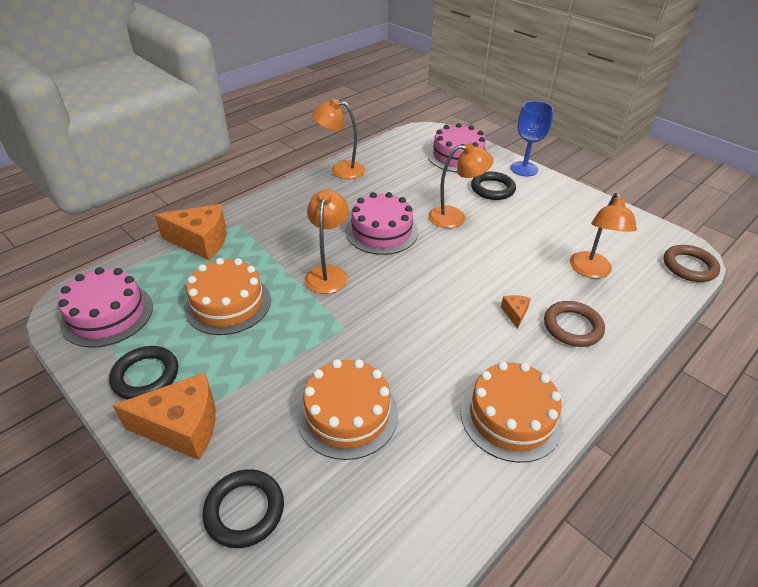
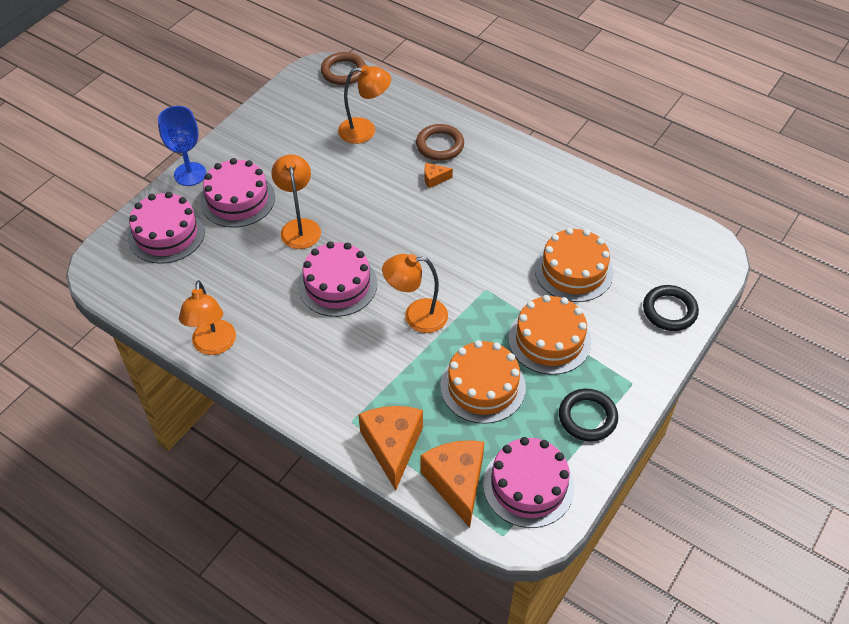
camera: 100 degrees left, 10 degrees up
(182, 427) = (624, 370): orange cheese -> orange cheese (457, 483)
(492, 189) = (237, 199): black ring -> pink cake
(510, 416) = (541, 180): orange cake -> orange cake (549, 340)

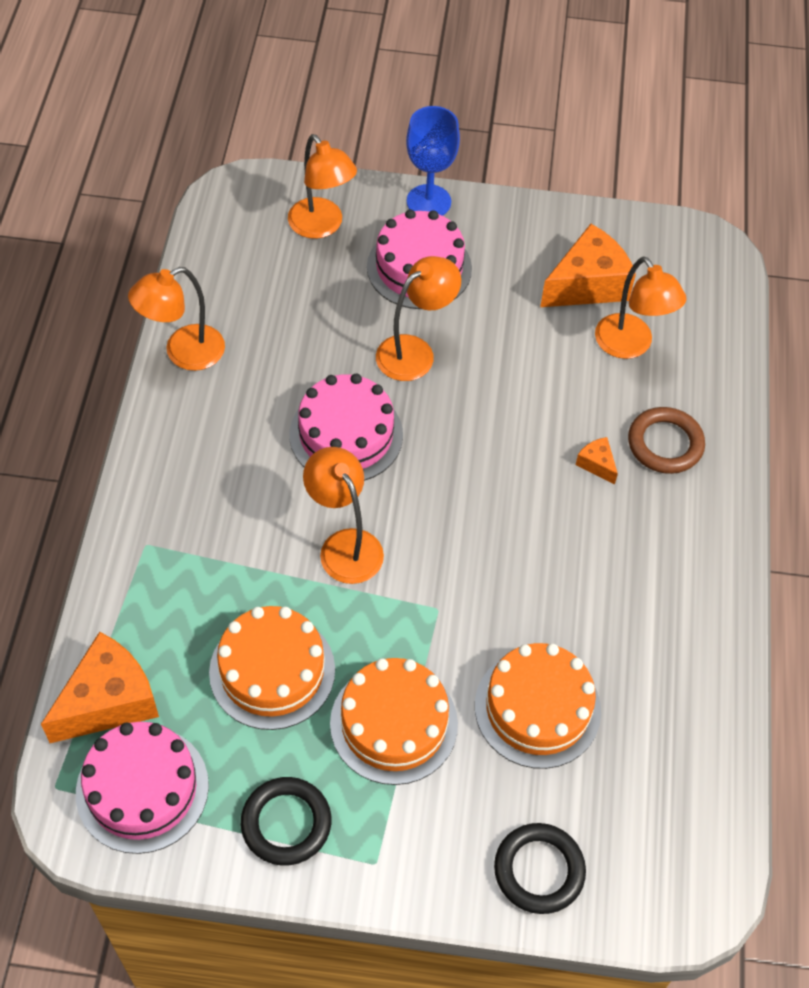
camera: 60 degrees right, 5 degrees up
(166, 234) = (321, 226): pink cake -> orange lamp
(343, 71) = (723, 272): brown ring -> none
(392, 447) = (129, 606): orange cheese -> orange cheese (587, 284)

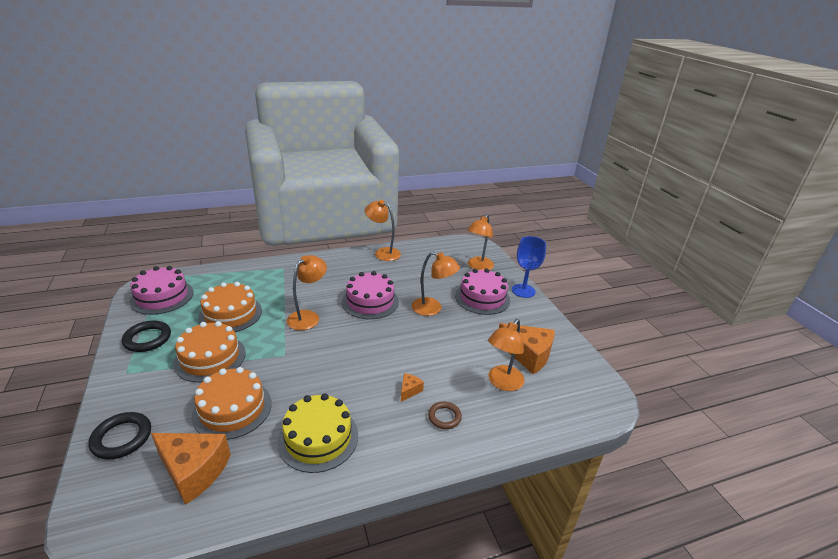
camera: 65 degrees right, 25 degrees down
(108, 701) = (204, 278): orange cheese -> orange cheese (193, 471)
(642, 608) = (318, 438): none -> yellow cake
(665, 444) = (444, 417): brown ring -> brown ring, size x0.66

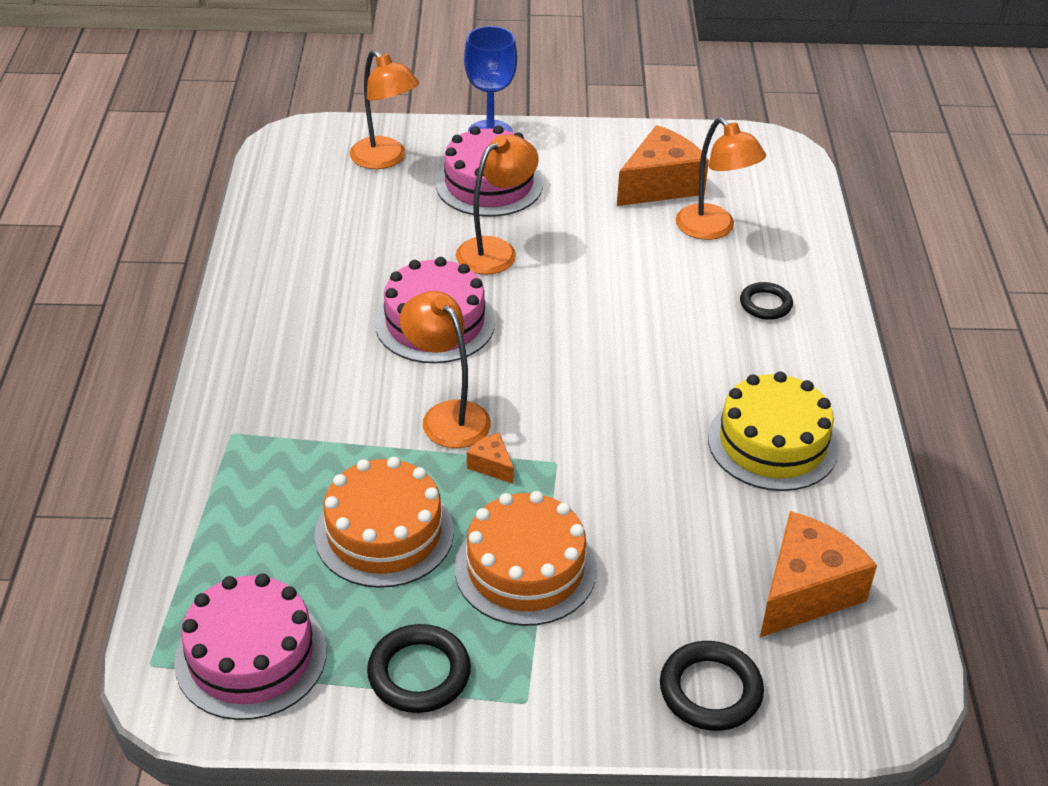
camera: 70 degrees left, 10 degrees up
(232, 409) = (679, 540): orange cake -> none
(383, 252) = (255, 269): orange lamp -> none
(409, 390) = (699, 326): orange cheese -> orange cheese (492, 465)
(444, 417) = (765, 304): brown ring -> black ring

